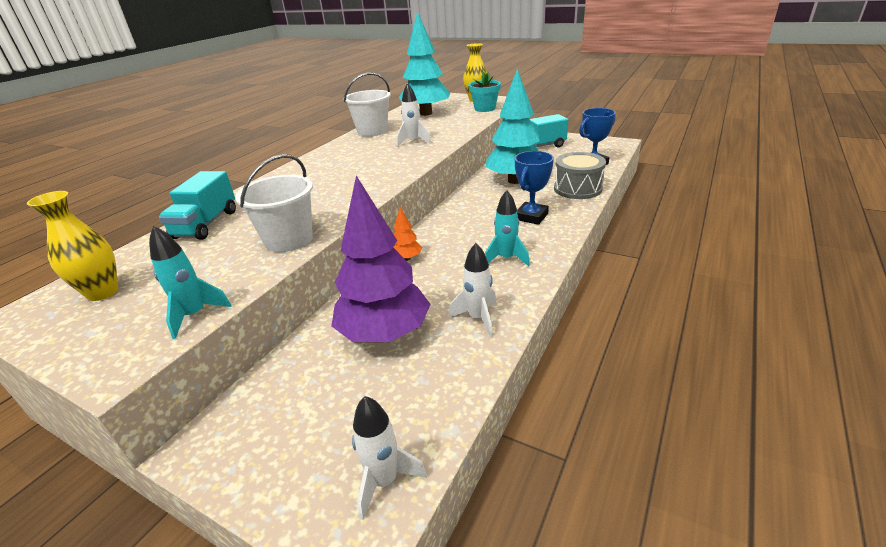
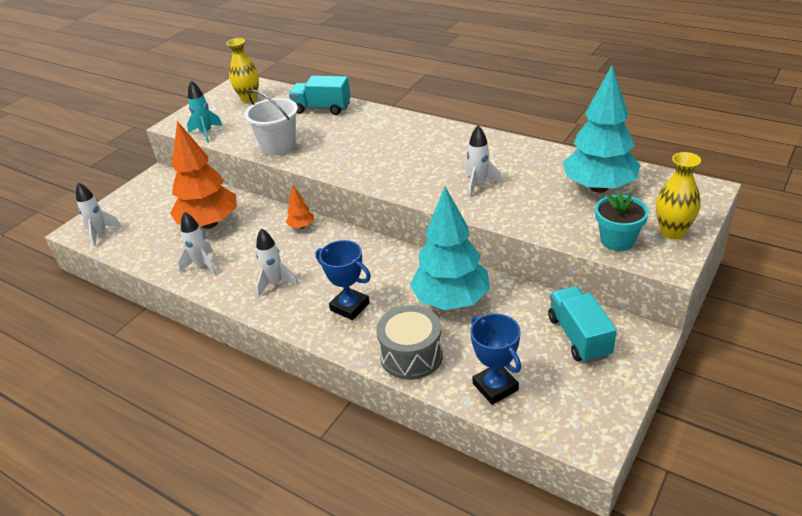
camera: 95 degrees right, 5 degrees up
(372, 131) = (527, 153): white bucket -> none
(385, 333) = (210, 224): purple tree -> orange tree
(506, 258) = (275, 283): turquoise rocket -> white rocket

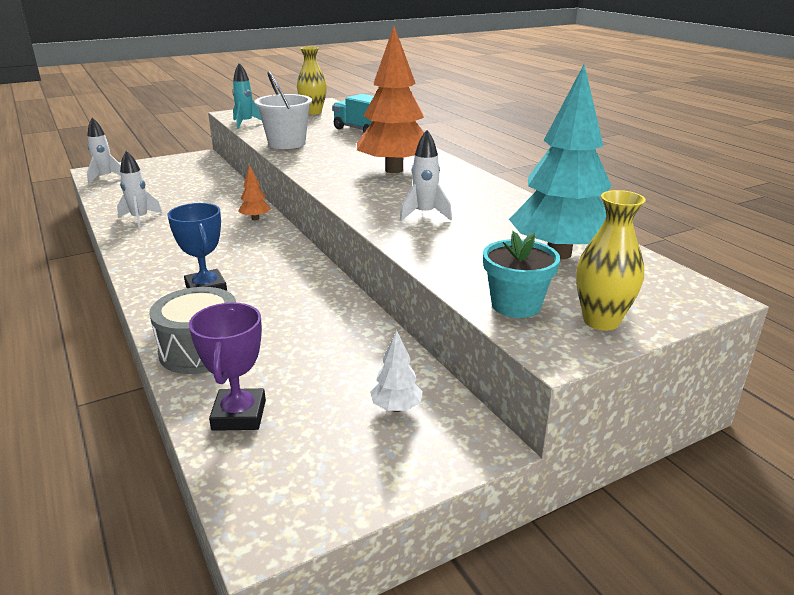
camera: 25 degrees right, 10 degrees down
(210, 224) = (188, 195): orange tree -> orange tree (394, 170)
(275, 283) = (173, 250): white rocket -> none
(451, 301) = (304, 320): turquoise tree -> none
(495, 387) = (239, 415): blue trophy -> purple trophy
(579, 337) = (396, 408): turquoise truck -> white tree

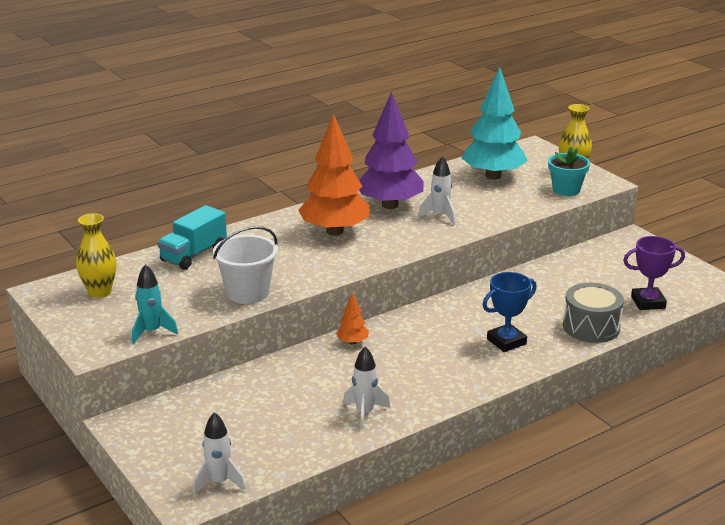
camera: 95 degrees left, 0 degrees up
(396, 408) = (616, 258): white tree -> none
(456, 193) = (389, 205): none -> purple tree

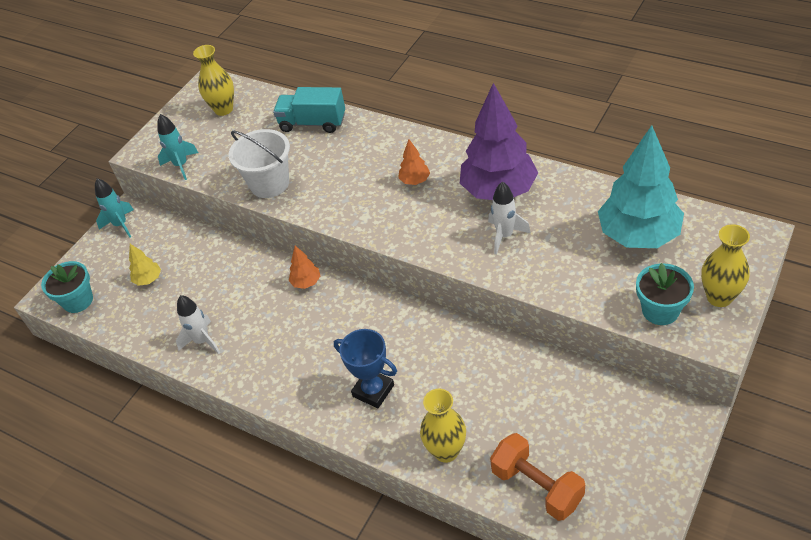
camera: 70 degrees right, 20 degrees up
(135, 431) = (121, 225): none -> turquoise rocket
(219, 482) = (78, 301): white rocket -> turquoise flower pot
(243, 429) = (148, 279): none -> yellow tree
(335, 231) = (415, 181): orange tree -> orange tree, size x0.42
(591, 327) = (446, 451): grey drum -> yellow vase
(648, 302) = (537, 486): purple trophy -> orange dumbbell

